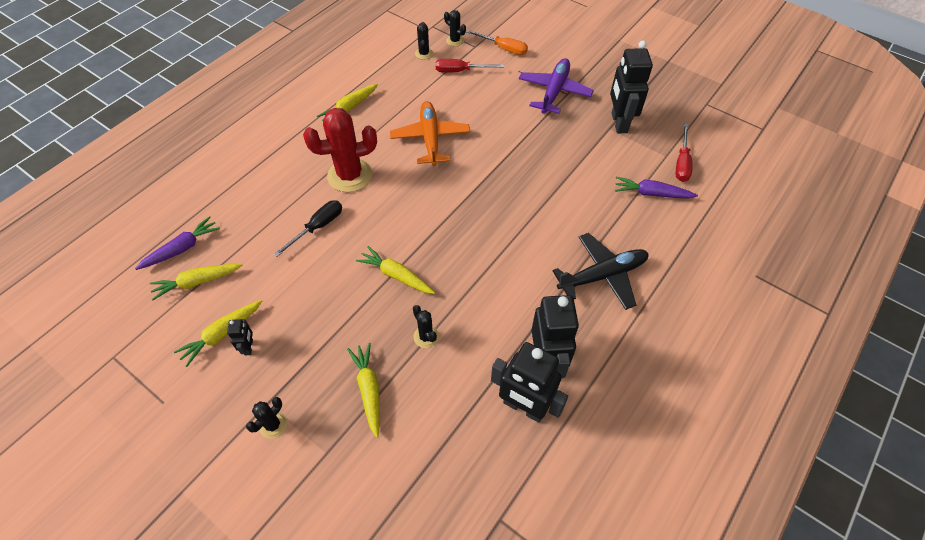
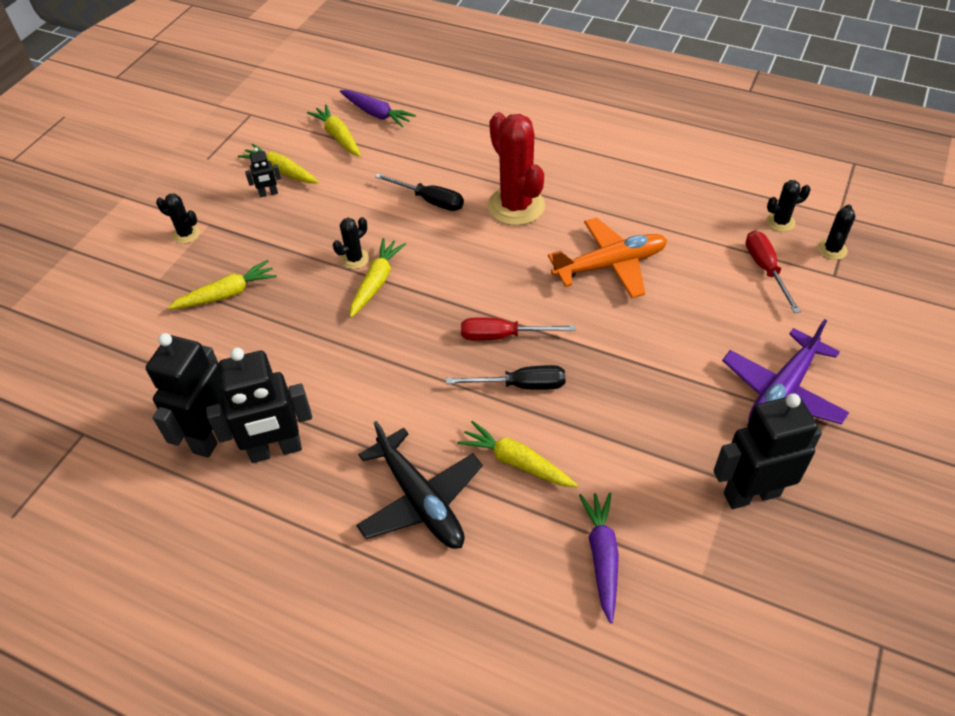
camera: 80 degrees right, 5 degrees down
(349, 108) = (631, 177): yellow carrot -> yellow carrot (516, 462)
(426, 337) = (296, 326): black cactus -> black cactus (355, 259)
(503, 48) = (850, 310): orange screwdriver -> none
(521, 206) = (521, 385): none -> black screwdriver
(554, 92) = (782, 392): purple plane -> purple plane turned 120 degrees clockwise
(682, 163) = (693, 602): red screwdriver -> red screwdriver (503, 336)

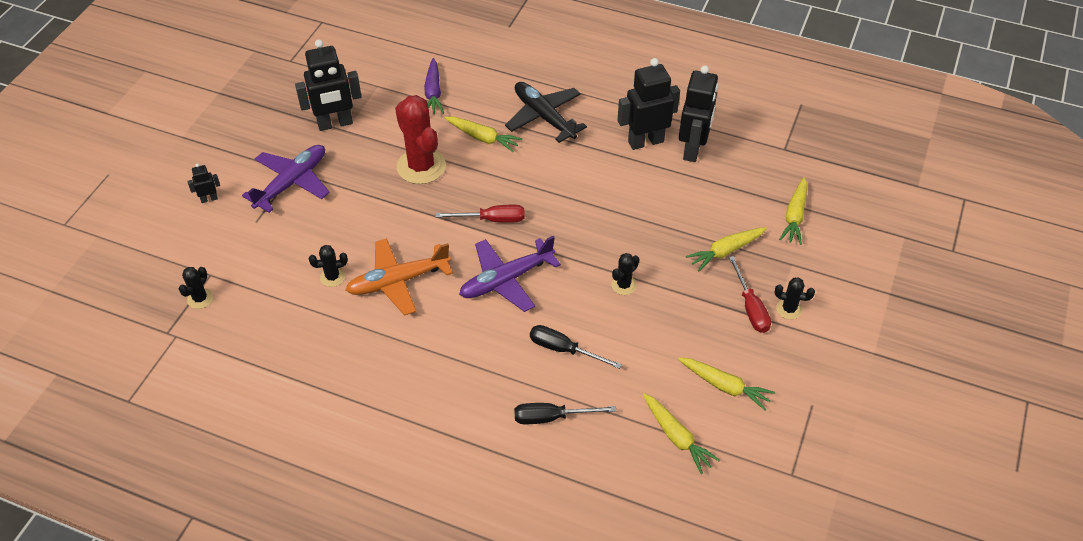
camera: 175 degrees right, 0 degrees up
(268, 193) = (727, 357): black robot -> black robot (209, 199)
(376, 114) = (640, 474): purple carrot -> none
(376, 282) = (600, 263): yellow carrot -> yellow carrot (794, 216)
(486, 265) = (506, 280): none -> purple plane
(516, 206) = (479, 343): red cactus -> red cactus (421, 166)
(521, 385) = (478, 184): black screwdriver -> black screwdriver (551, 417)
(765, 269) = (266, 279): red screwdriver -> red screwdriver (750, 307)
(780, 222) = (233, 327): black cactus -> black cactus (332, 277)

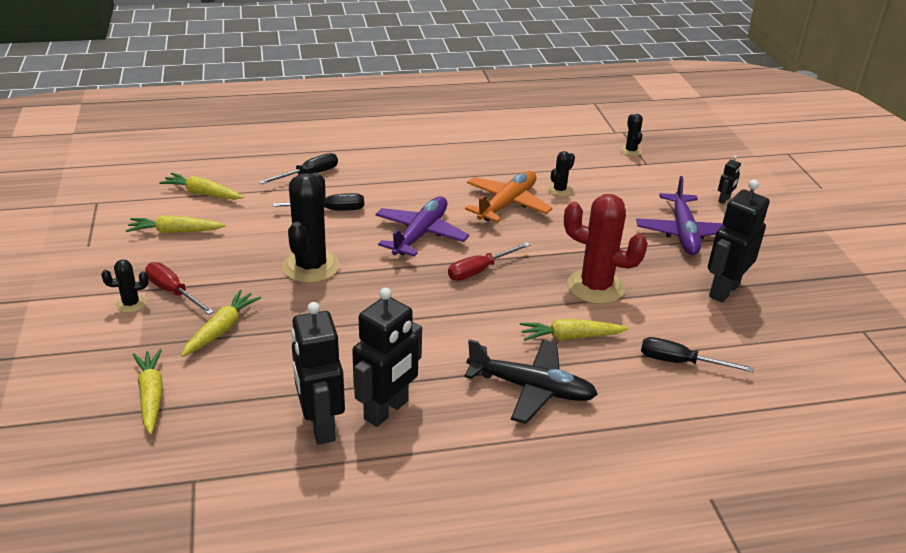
camera: 145 degrees right, 15 degrees down
(433, 92) = (680, 362): purple carrot -> black screwdriver
(623, 285) = (311, 266): black cactus -> black cactus, size x2.11

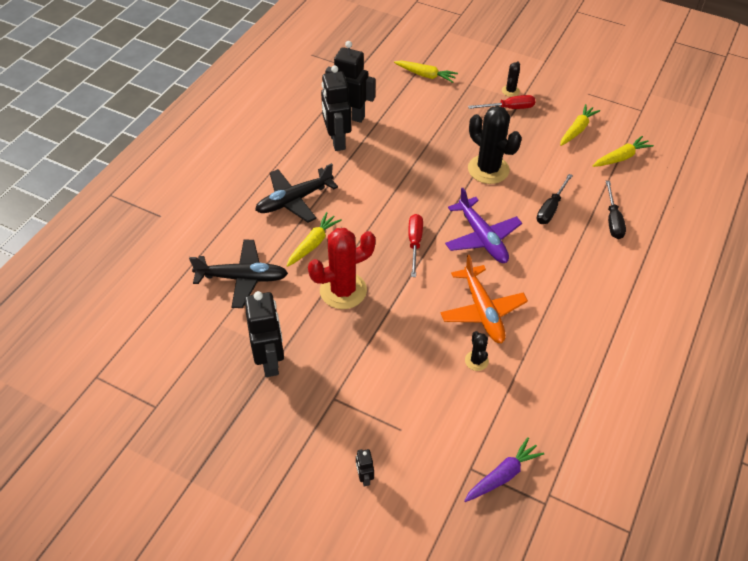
camera: 130 degrees right, 15 degrees up
(221, 329) = (457, 113): yellow carrot -> none
(630, 151) = (502, 475): black cactus -> purple carrot
(680, 362) = (242, 278): black screwdriver -> black plane
(683, 232) = (350, 398): purple plane -> none

